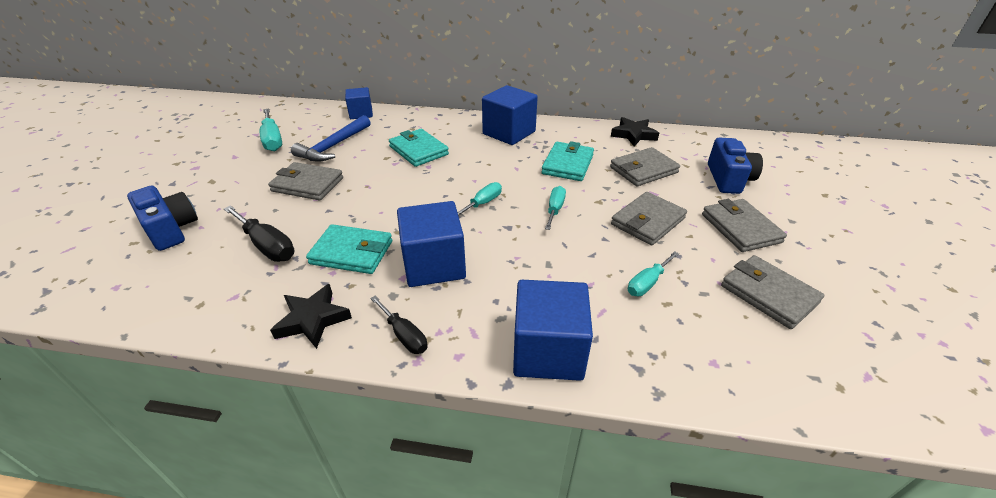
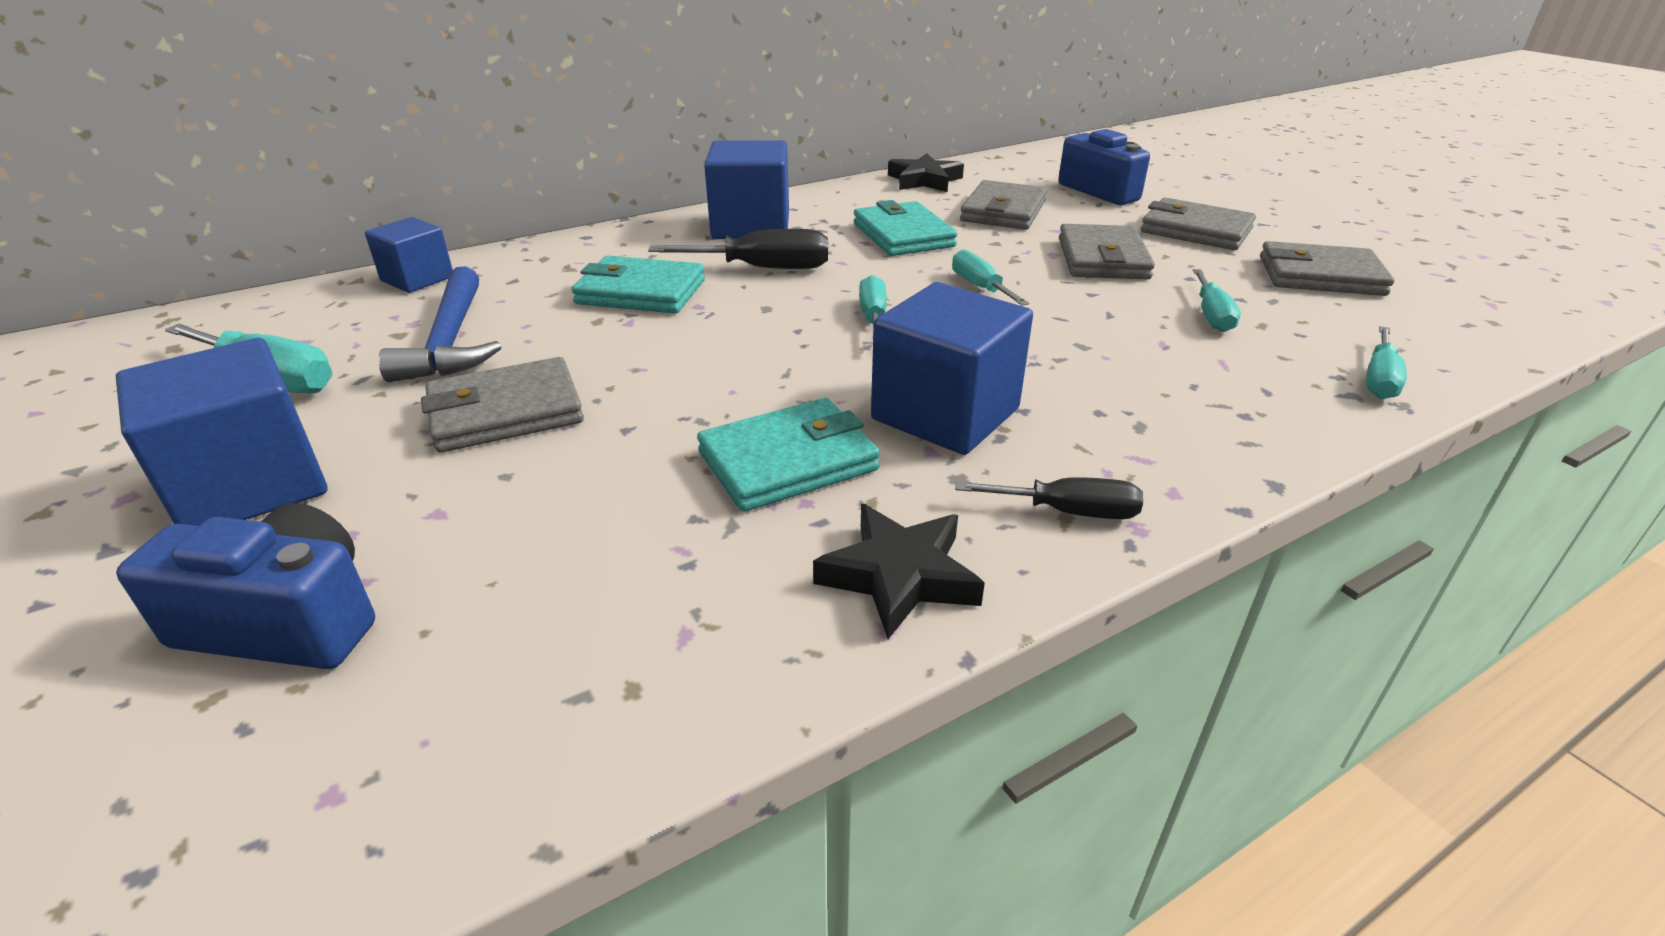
camera: 40 degrees left, 5 degrees down
(267, 246) = (601, 531): black screwdriver -> black screwdriver (763, 268)
(548, 351) = (1249, 428): blue cube -> blue cube (250, 486)
(673, 371) = (1379, 379): none -> turquoise screwdriver

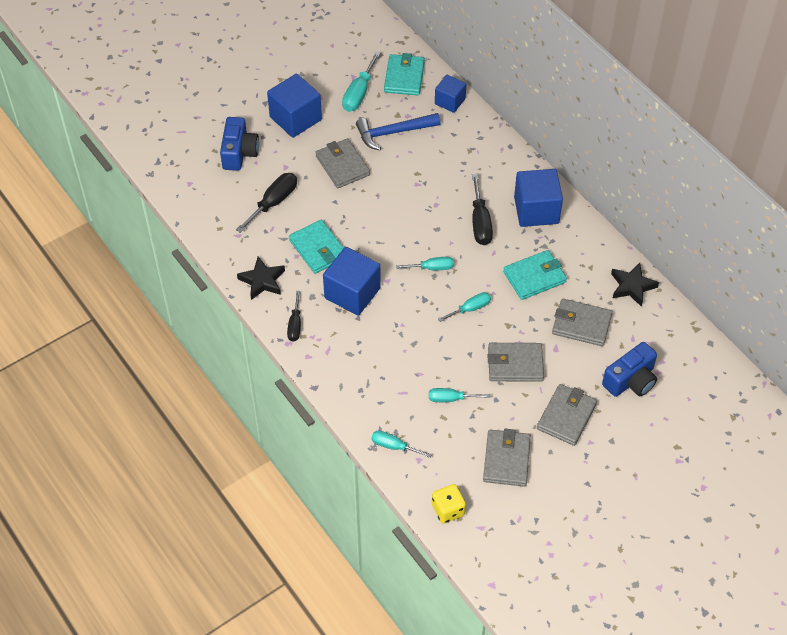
camera: 85 degrees right, 20 degrees up
(573, 542) = (273, 202): none -> black screwdriver
(641, 292) = (447, 182): turquoise wallet -> turquoise wallet (404, 77)
(1486, 330) = (448, 510): none -> yellow dice

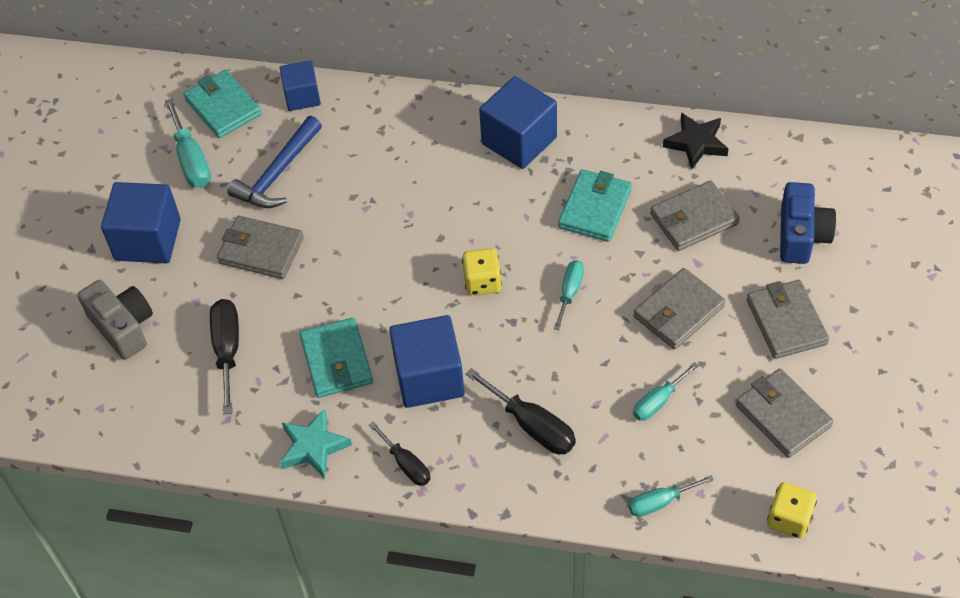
camera: 40 degrees left, 0 degrees up
(239, 153) = (123, 327): blue camera -> grey camera
(262, 281) = (313, 447): black star -> turquoise star
(318, 249) = (337, 361): turquoise wallet -> turquoise wallet turned 60 degrees clockwise
(432, 268) = (482, 282): turquoise screwdriver -> yellow dice
(480, 222) = (477, 196): black screwdriver -> black screwdriver (532, 426)

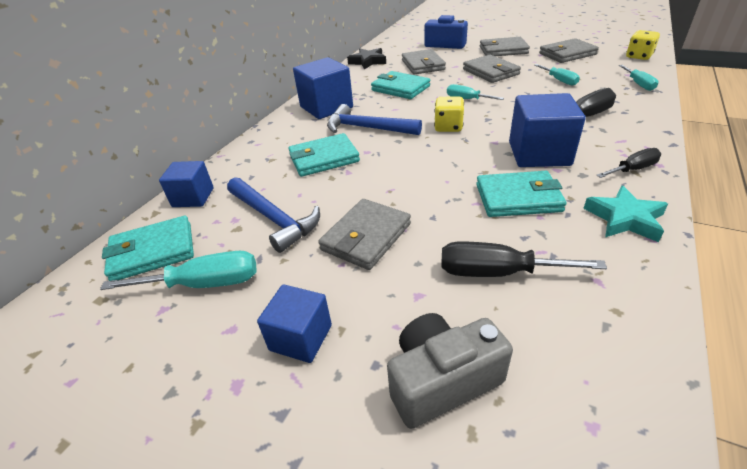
camera: 75 degrees left, 15 degrees down
(148, 240) = (301, 337): blue cube -> blue cube, size x0.61
(389, 178) = (324, 158): none -> turquoise wallet
(467, 200) = (367, 128): none -> blue hammer

